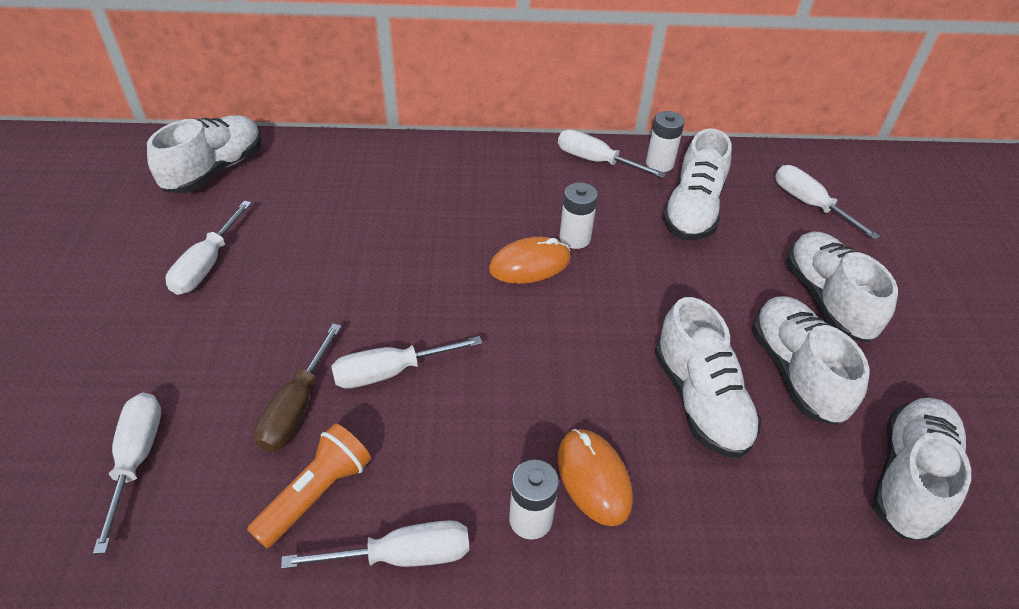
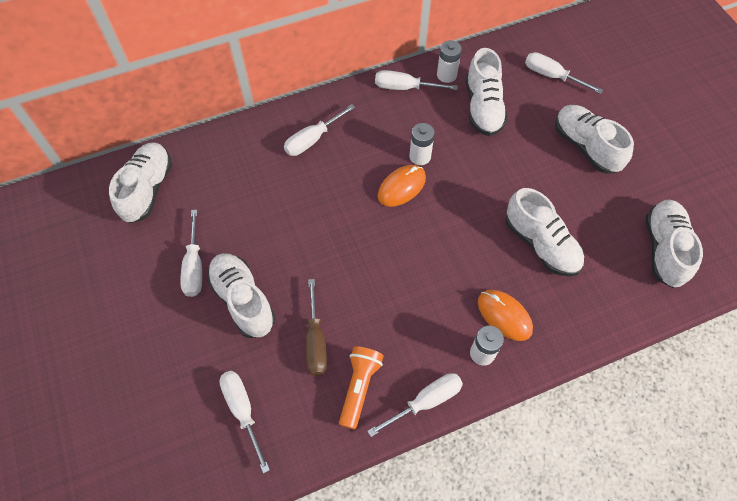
camera: 20 degrees left, 15 degrees up
(391, 372) = (358, 295): white screwdriver -> white screwdriver (313, 139)
(796, 372) = (585, 204): white shoe -> white shoe (243, 300)

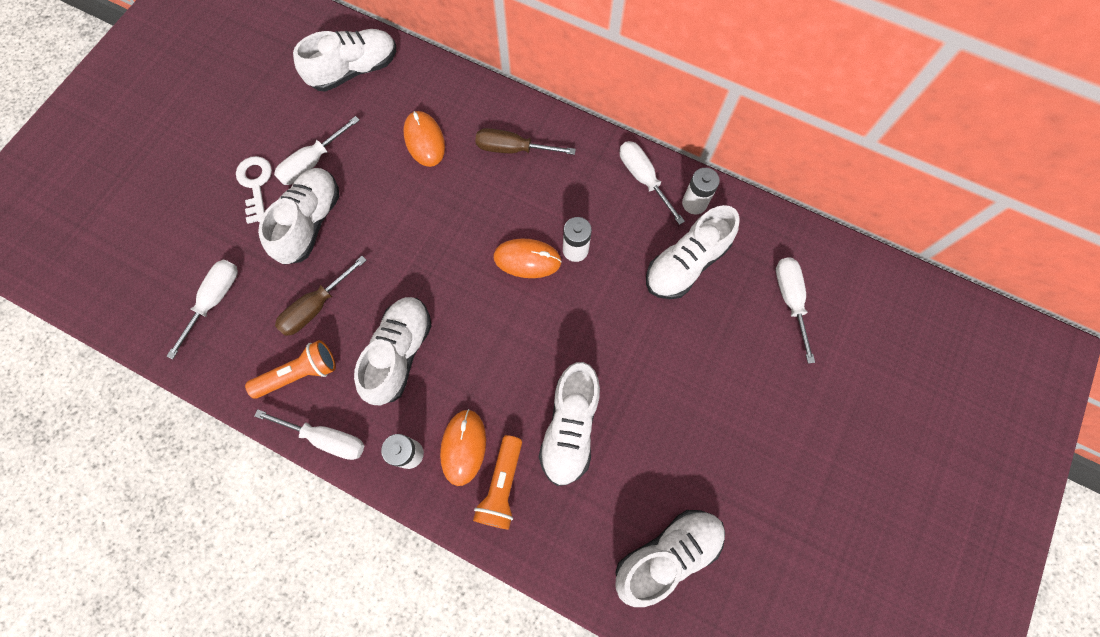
camera: 50 degrees right, 10 degrees up
(172, 317) = (255, 184): none -> white key
(252, 185) = (424, 140): none -> orange mouse
(313, 139) = (513, 149): white screwdriver -> brown screwdriver
(550, 311) = (502, 486): none -> orange flashlight
(586, 147) = (728, 394): white shoe -> white shoe (399, 353)

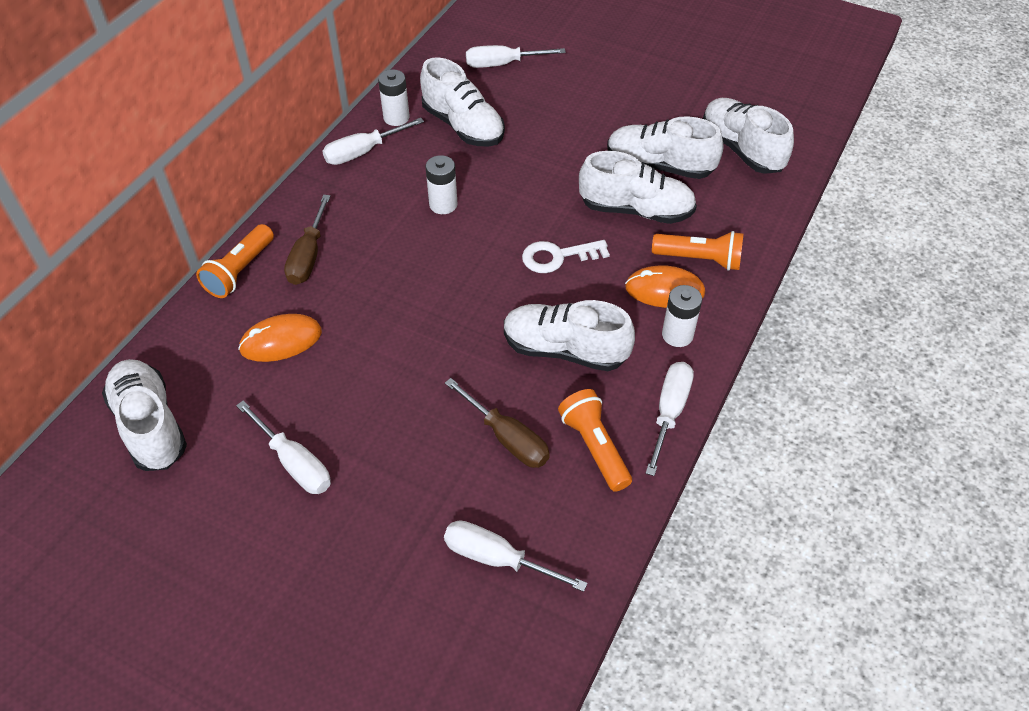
camera: 90 degrees left, 20 degrees down
(255, 184) = (320, 530): white key -> white key (557, 257)
(310, 223) = (388, 456): white shoe -> white shoe (659, 166)
(497, 103) = (240, 271): none -> orange flashlight
(527, 259) = (452, 242): orange mouse -> none

